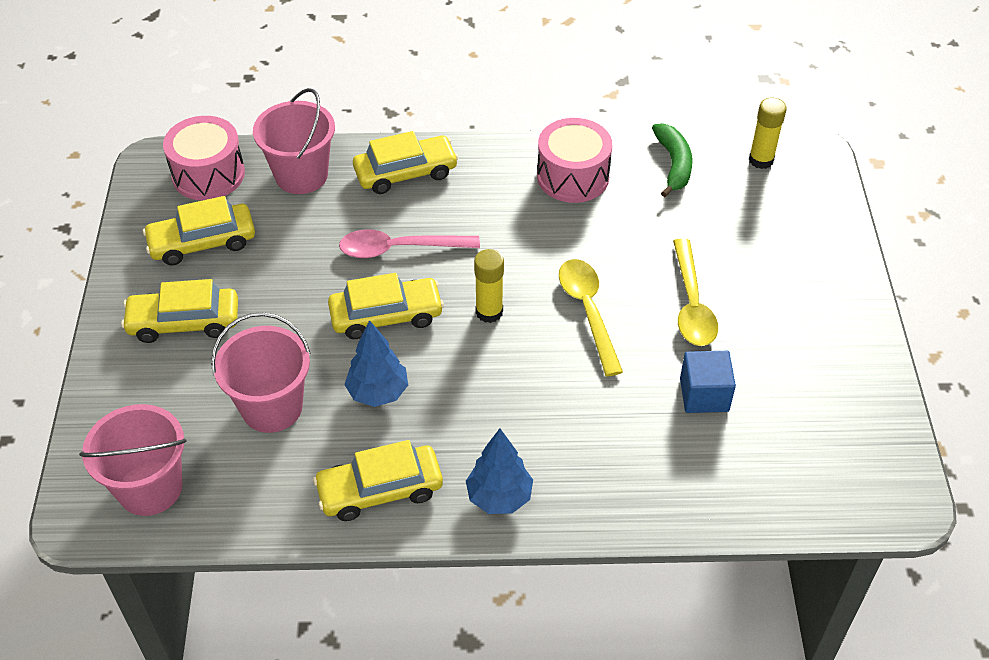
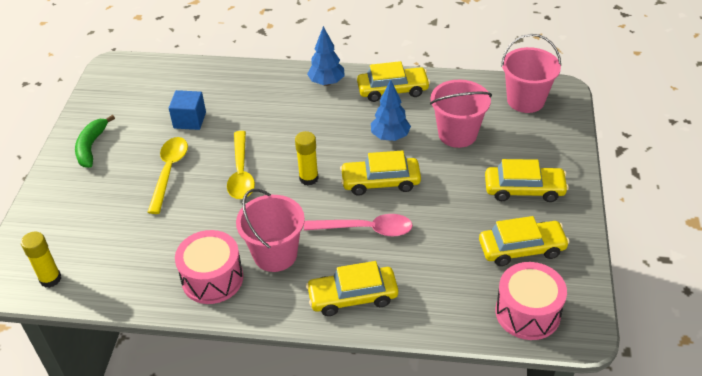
camera: 170 degrees left, 5 degrees down
(301, 175) = (444, 303): pink bucket -> pink bucket (275, 254)
(674, 164) = (124, 282): green banana -> green banana (91, 147)

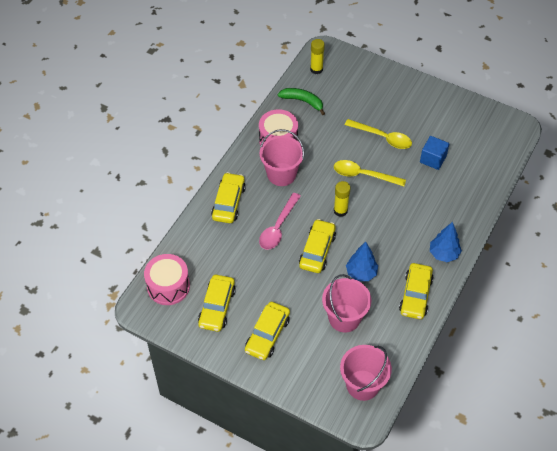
camera: 110 degrees right, 10 degrees up
(91, 147) = (427, 102): green banana -> green banana (303, 101)

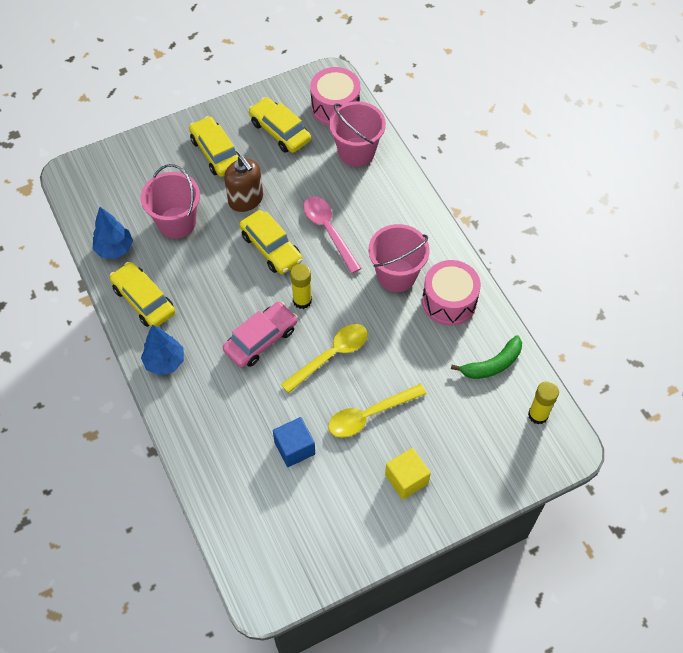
camera: 125 degrees right, 5 degrees up
(228, 202) = (396, 206): yellow car -> none
(292, 289) = (246, 199): none -> brown soap dispenser
(361, 273) = (211, 269): blue tree -> blue tree (114, 249)
(362, 385) = (99, 194): pink bucket -> pink bucket (356, 152)
(384, 215) = (261, 339): none -> pink car
(403, 103) = (406, 479): none -> yellow cube

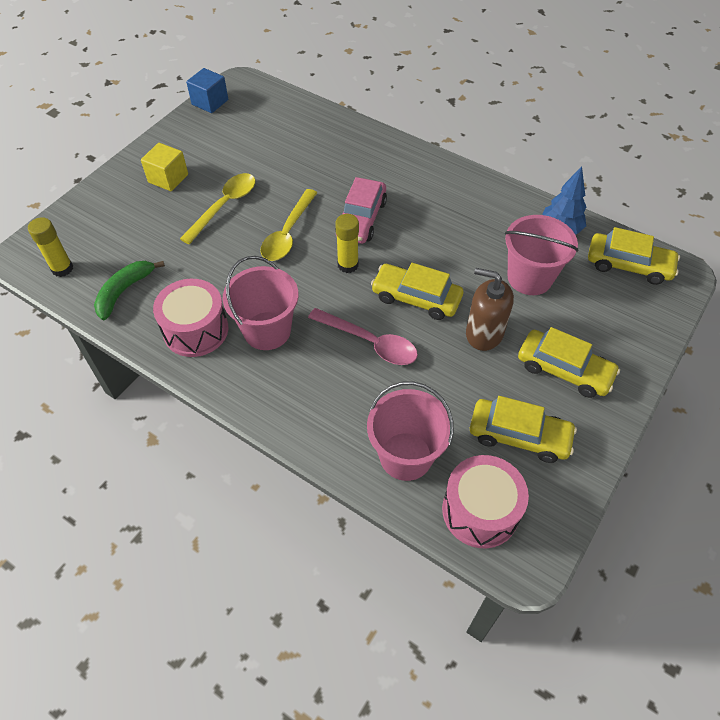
camera: 150 degrees right, 5 degrees down
(144, 300) = (491, 203): yellow car -> yellow car (628, 265)
(165, 362) = (428, 170): blue tree -> none
(294, 448) = (274, 161): blue cube -> blue cube (210, 102)

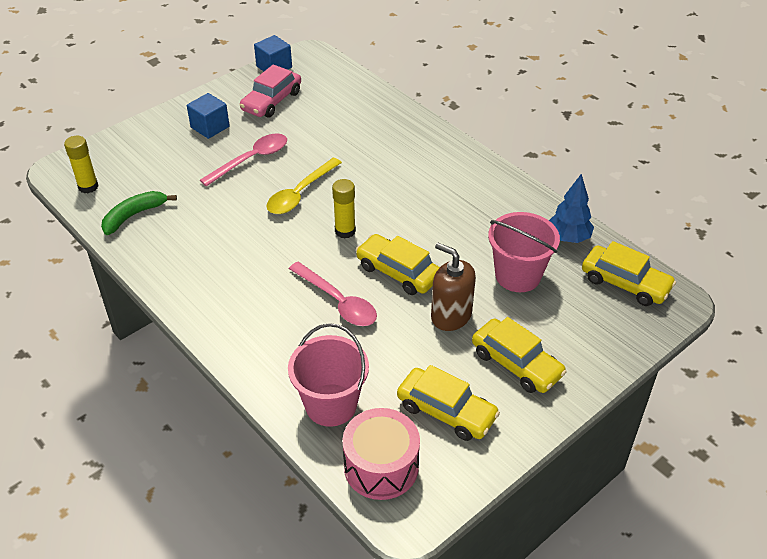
camera: 15 degrees right, 10 degrees down
(168, 178) = (210, 127): yellow cube -> blue cube
(196, 330) = (184, 260): pink drum -> none
(225, 206) = (251, 159): yellow spoon -> pink spoon
(267, 331) = (247, 273): pink bucket -> none
(361, 219) = (374, 193): pink car -> pink car (271, 101)

